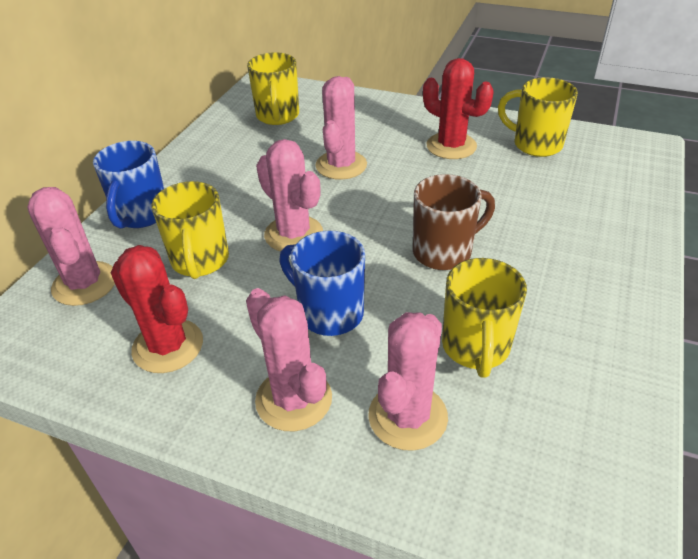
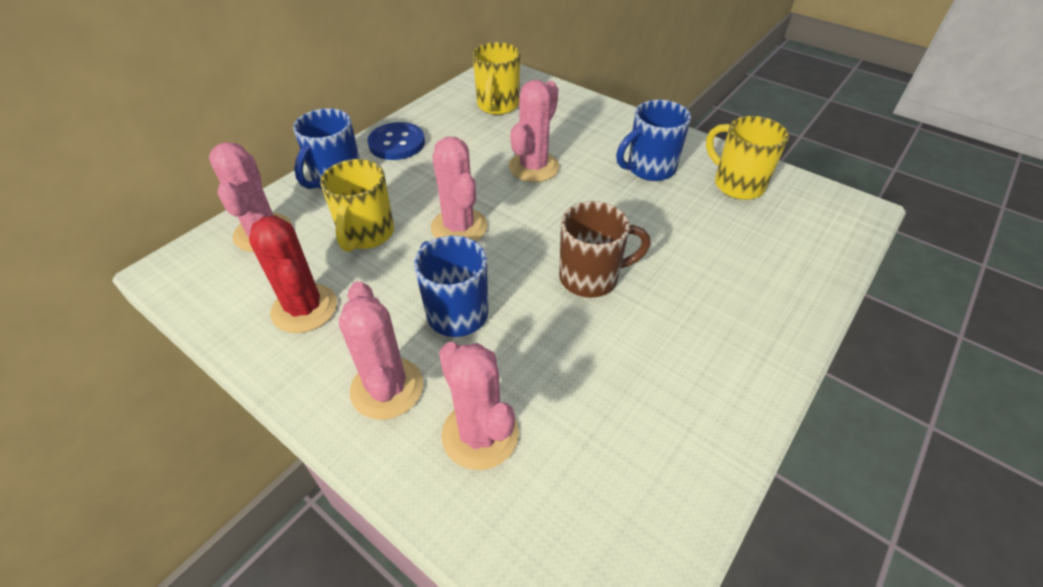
camera: 15 degrees right, 5 degrees up
(190, 169) = (397, 143): none -> blue button
(407, 416) = (480, 434): pink cactus -> pink cactus turned 75 degrees counterclockwise
(451, 146) = (649, 169): red cactus -> blue mug
(476, 348) = (576, 383): yellow mug -> none

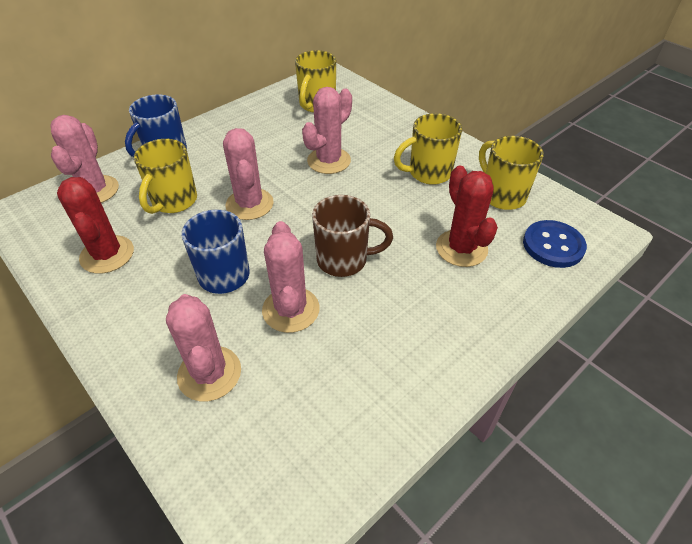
camera: 10 degrees right, 0 degrees up
(387, 388) = (149, 326): pink cactus -> pink cactus (291, 310)
(397, 143) = (222, 128): blue button -> blue button (553, 245)
(649, 169) = (428, 173): blue mug -> yellow mug
(715, 248) = (461, 248): none -> red cactus

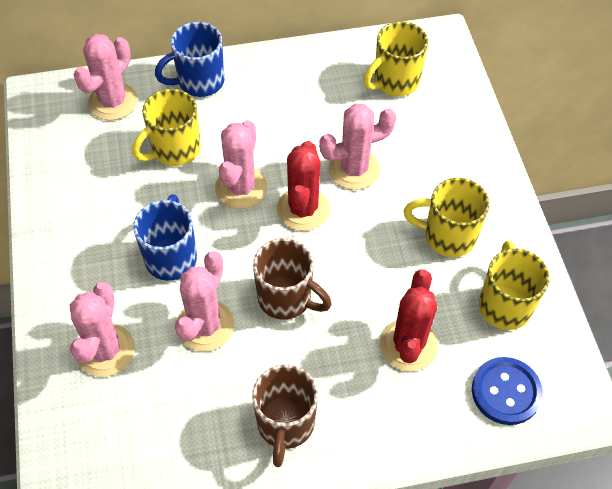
camera: 30 degrees right, 10 degrees up
(107, 254) = (87, 185): red cactus -> red cactus (303, 209)
(417, 349) = (285, 425): none -> brown mug

